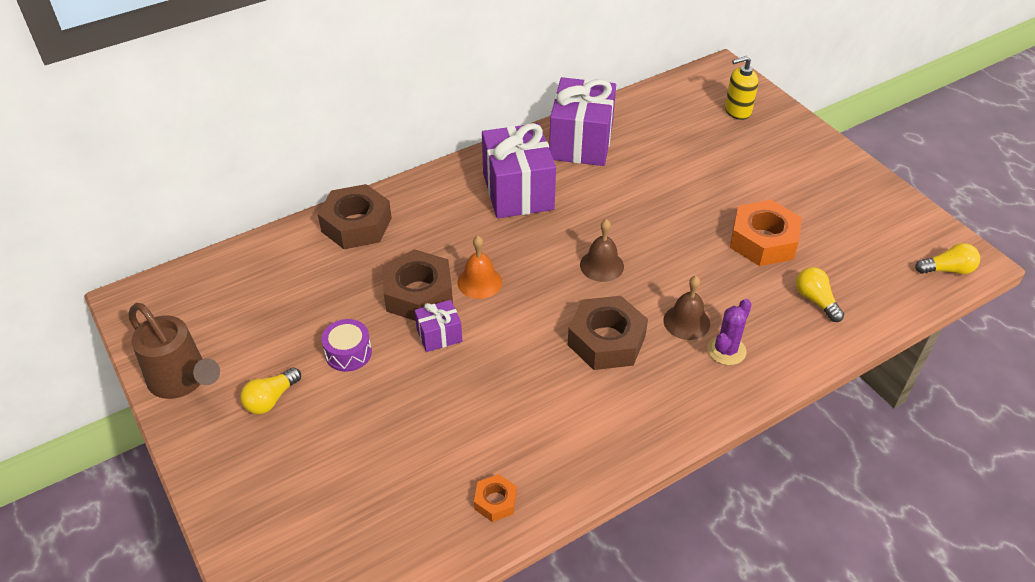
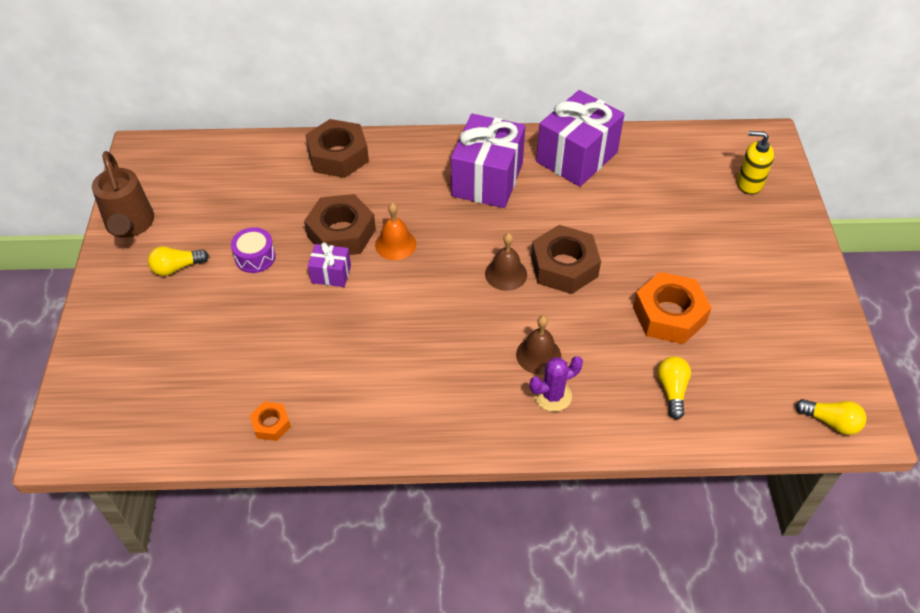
camera: 30 degrees right, 5 degrees up
(606, 340) = (458, 339): brown nut -> brown nut (564, 266)

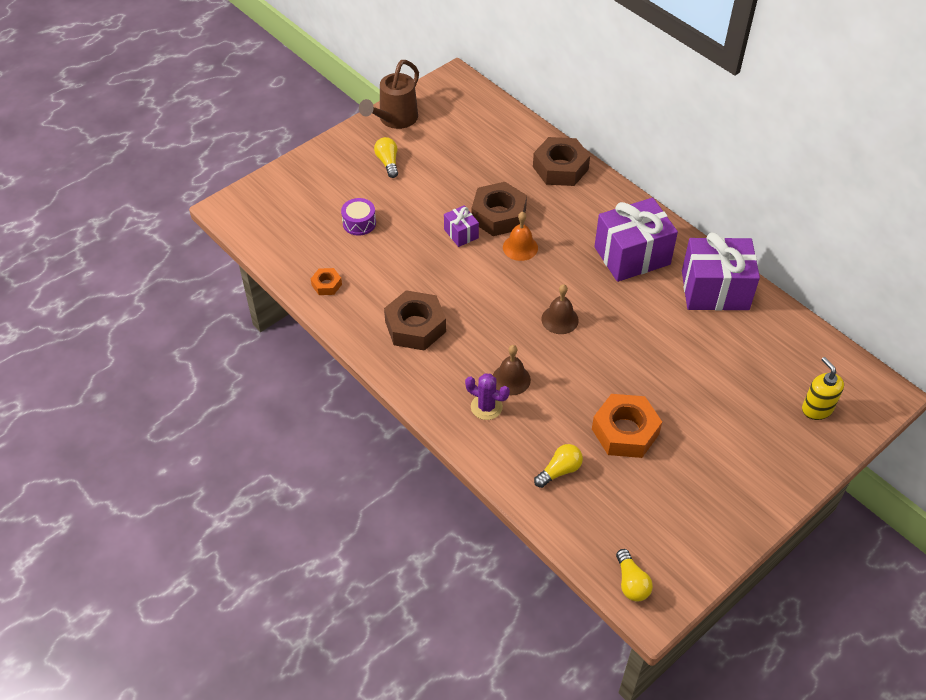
camera: 50 degrees right, 0 degrees up
(177, 267) = (388, 162): yellow light bulb -> yellow light bulb turned 45 degrees clockwise
(255, 257) = (434, 190): purple drum -> purple drum (359, 223)
(564, 266) = (602, 346): brown nut -> brown nut (415, 327)

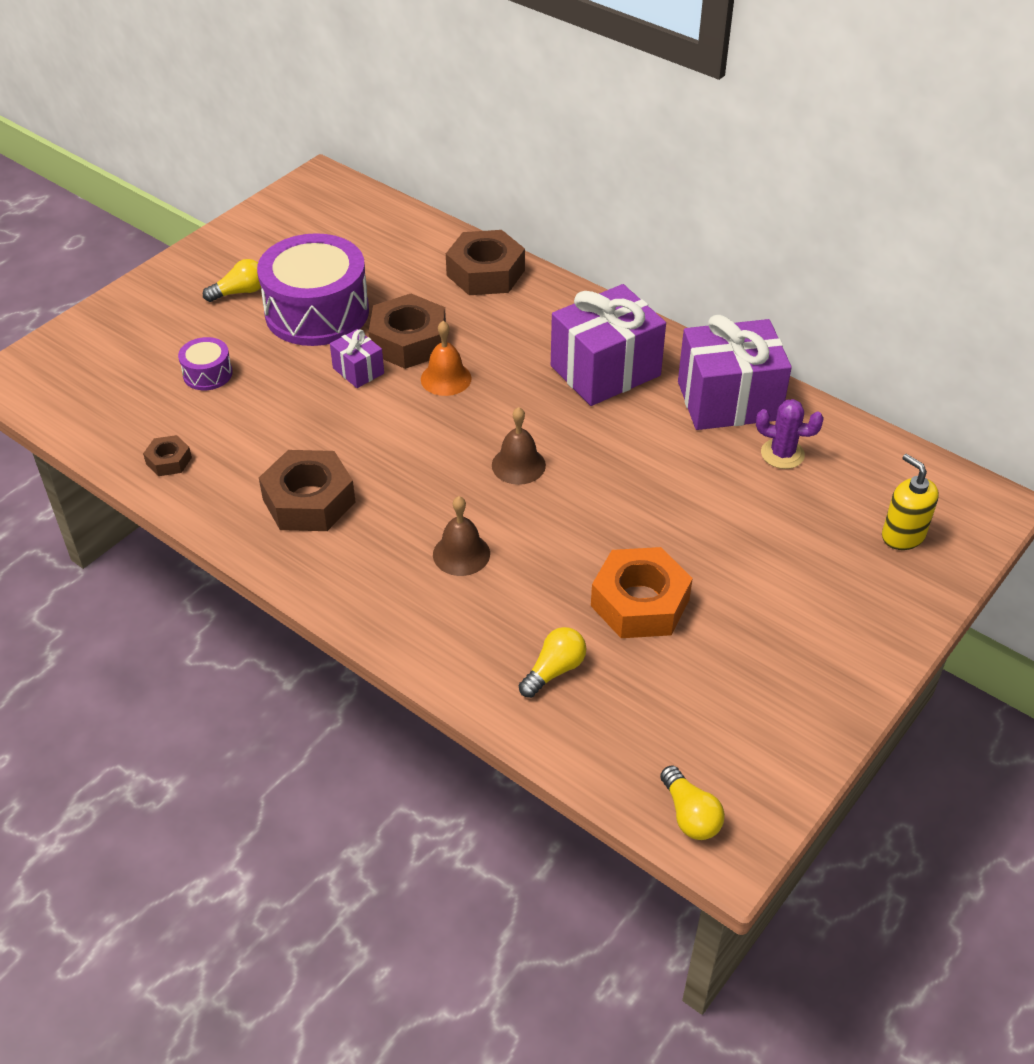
camera: 10 degrees left, 5 degrees down
(326, 285) = (169, 461): orange nut -> brown nut
(388, 162) = (240, 292): yellow light bulb -> yellow light bulb turned 90 degrees clockwise
(395, 119) = (242, 237): brown watering can -> none
(439, 185) = (317, 312): none -> purple drum
(486, 407) = (431, 596): purple cactus -> purple cactus (782, 454)

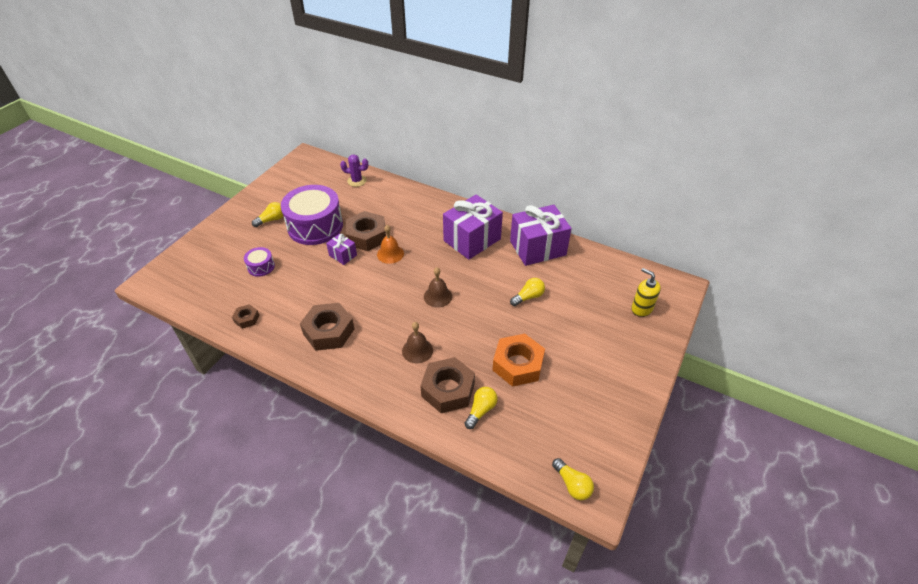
camera: 10 degrees left, 0 degrees up
(485, 273) = (400, 195): brown nut -> brown nut (448, 390)
(688, 487) = (528, 297): none -> yellow light bulb
(782, 454) = (571, 273): purple cactus -> purple cactus (357, 181)

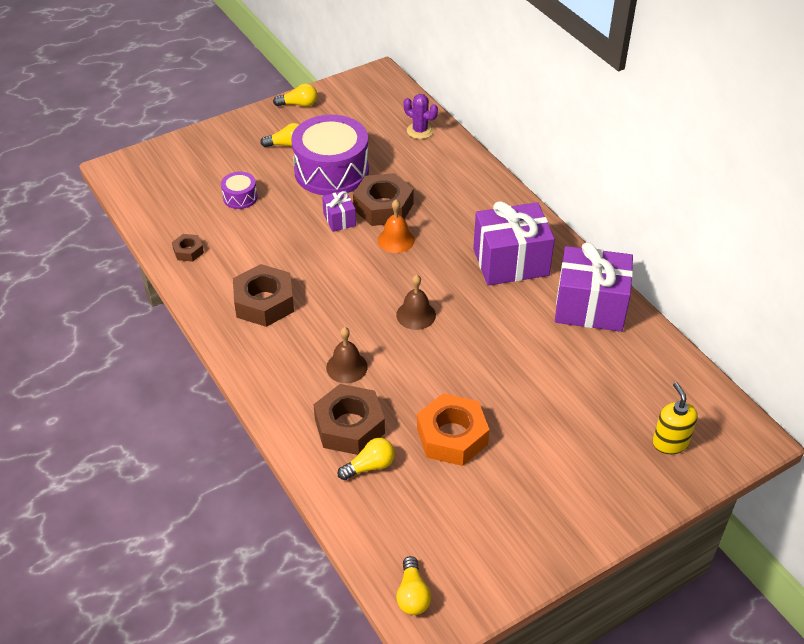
camera: 30 degrees right, 0 degrees up
(528, 297) = (528, 363): yellow light bulb -> yellow light bulb (299, 104)

